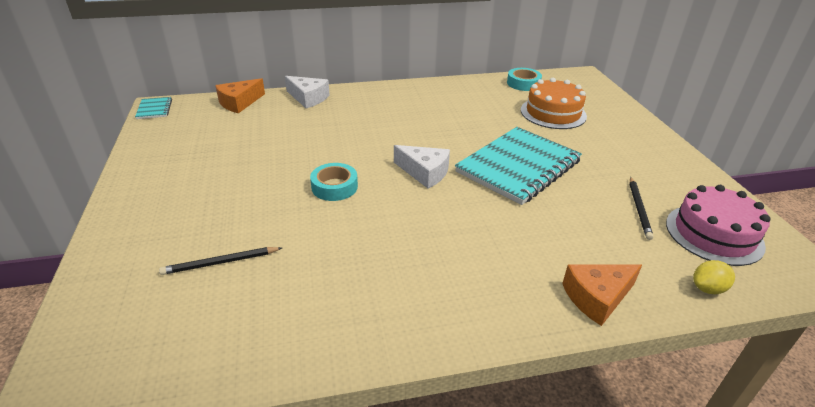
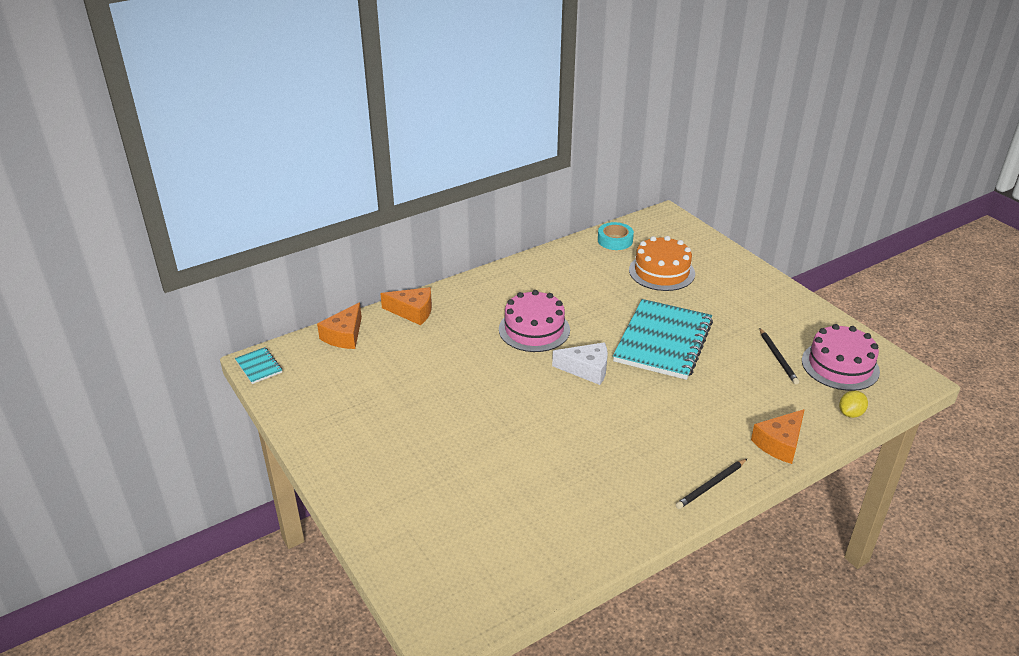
camera: 20 degrees left, 0 degrees up
(220, 262) = (478, 502): black pencil -> black pencil (711, 485)
(308, 98) = (412, 311): white cheese -> orange cheese
(334, 187) = (518, 406): turquoise tape -> none
(400, 131) = (534, 329): none -> pink cake

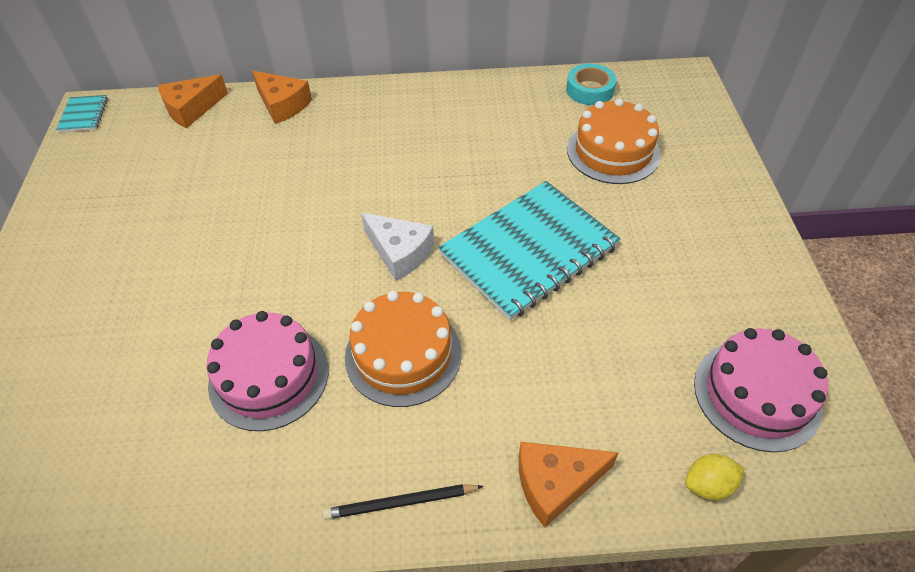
camera: 30 degrees right, 15 degrees up
(534, 329) = (388, 174): pink cake -> pink cake (269, 376)
(643, 419) = (403, 354): none -> orange cake
(778, 358) = (669, 340): black pencil -> none

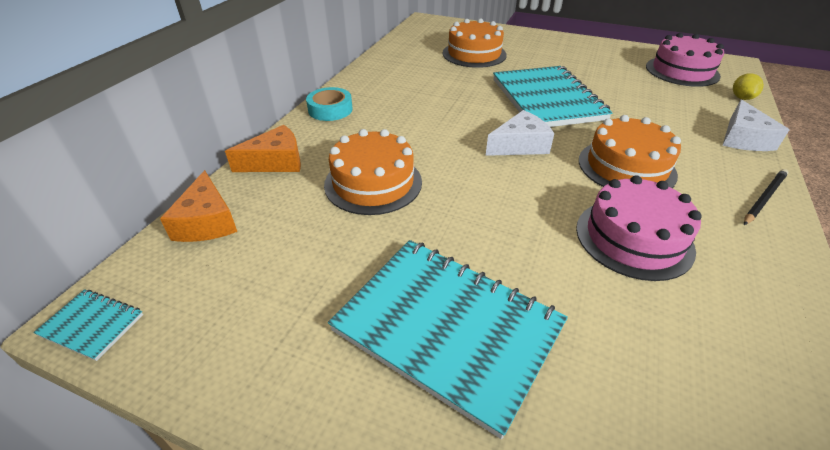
camera: 65 degrees left, 10 degrees down
(118, 274) = (447, 328): none -> turquoise notebook
(278, 172) = (373, 183): none -> orange cake
(400, 503) = (764, 198): black pencil -> black pencil turned 150 degrees counterclockwise
(555, 483) = (743, 138): orange cheese -> white cheese
(590, 90) = (409, 45): turquoise tape -> turquoise tape (330, 109)

